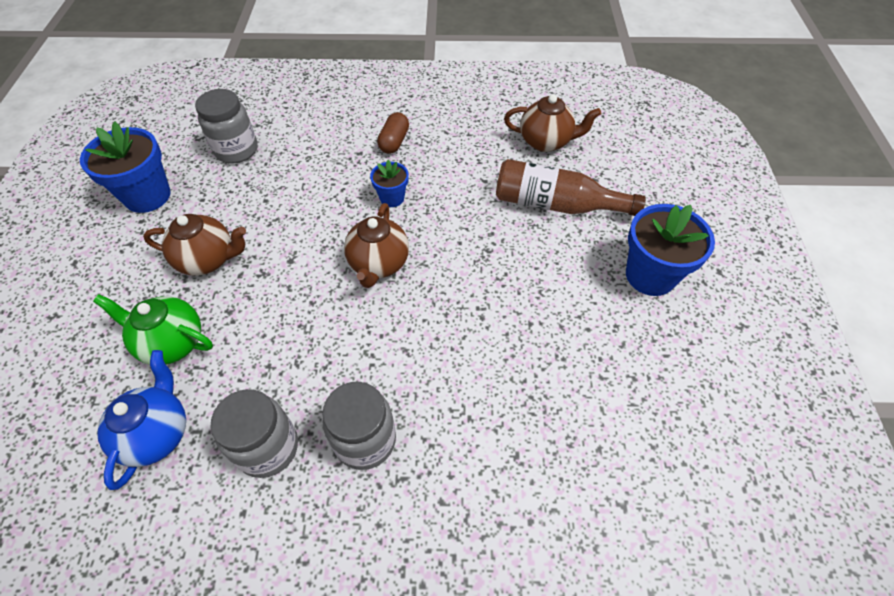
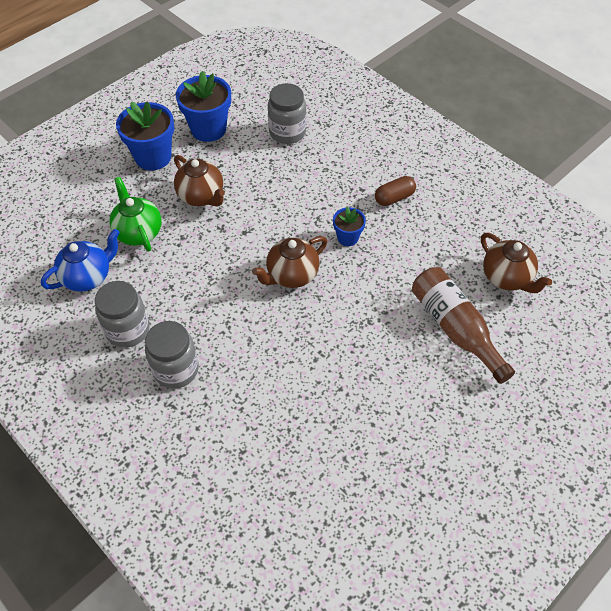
camera: 45 degrees right, 0 degrees up
(650, 275) = (460, 430): blue flower pot -> blue flower pot (153, 157)

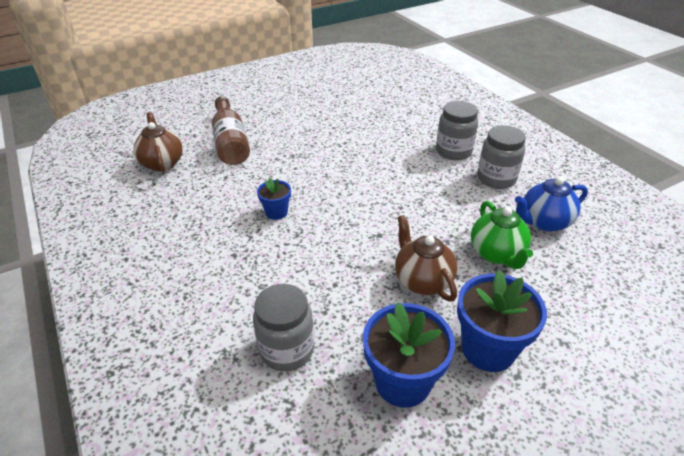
camera: 165 degrees left, 15 degrees down
(291, 275) = (343, 192): brown teapot -> none
(394, 198) = (206, 239): brown capsule -> none

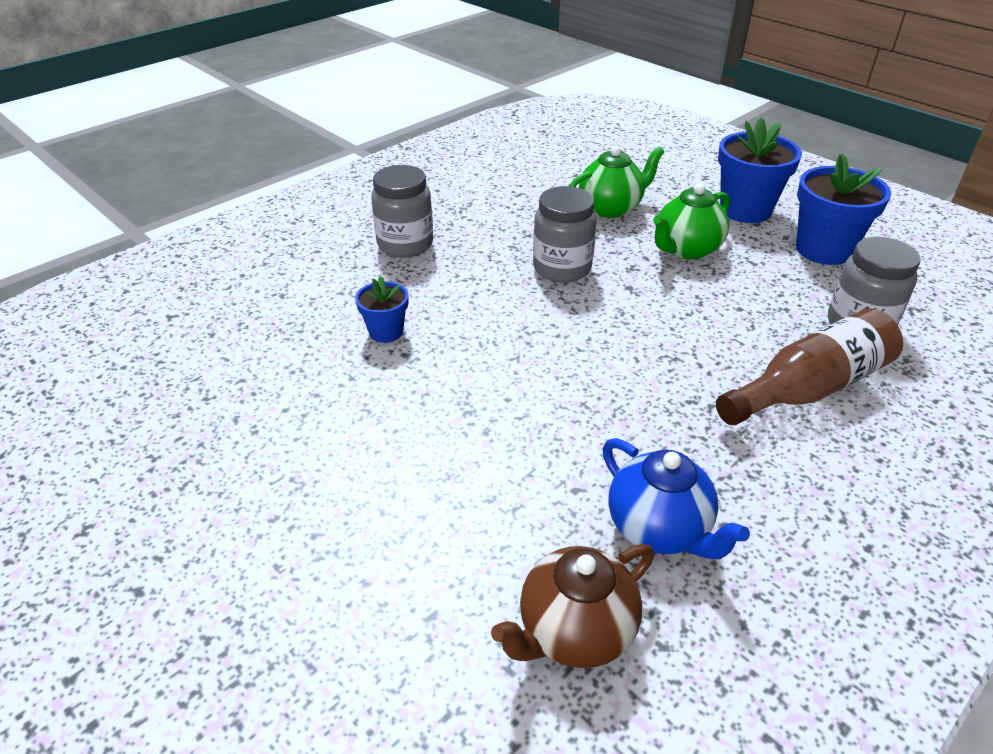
camera: 105 degrees left, 0 degrees up
(230, 142) = (446, 525): brown bottle -> brown bottle (809, 388)
(276, 212) = (640, 391): blue flower pot -> blue flower pot (386, 332)
(422, 280) = (686, 249): brown teapot -> green teapot
(496, 179) = (464, 211): grey jar -> grey jar (562, 268)
(544, 222) = (538, 182): blue teapot -> blue teapot (659, 529)

